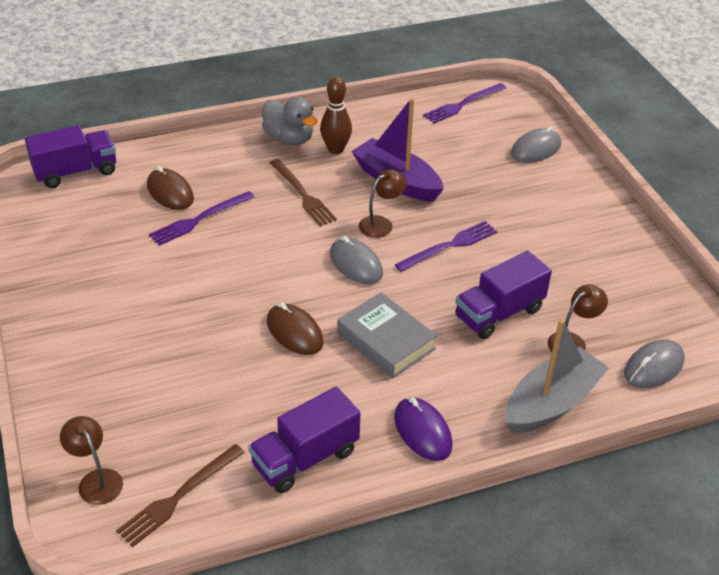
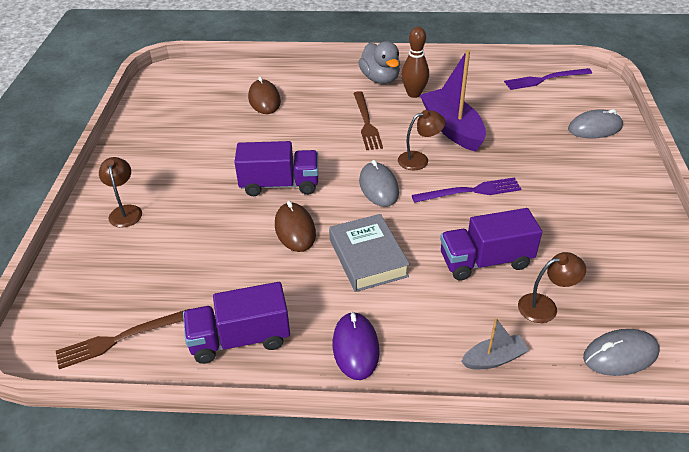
camera: 25 degrees right, 0 degrees up
(76, 172) = (206, 72): purple truck -> purple truck (280, 184)
(96, 480) = (70, 304): brown lamp -> brown lamp (125, 211)
(199, 219) = (274, 124): purple fork -> none
(551, 403) = (494, 359): grey boat -> grey boat, size x0.51

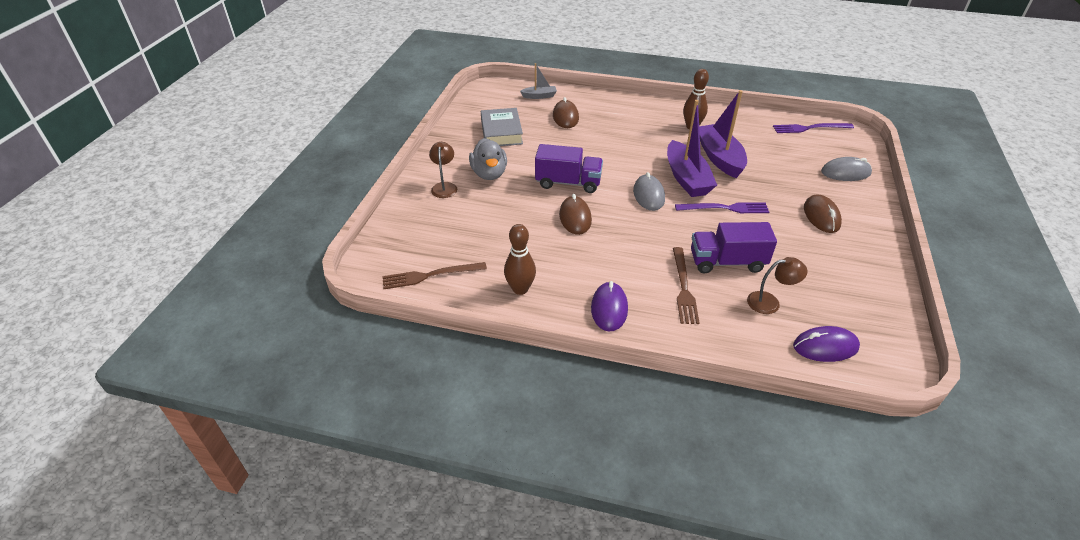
camera: 10 degrees right, 0 degrees up
(240, 339) = (520, 289): purple truck -> brown bowling pin
(366, 122) = (647, 144): brown fork -> brown fork (683, 288)
(368, 258) = (630, 246): grey book -> grey book (501, 132)
(380, 79) = (665, 111): grey duck -> grey duck (489, 174)
(419, 159) = (686, 178): brown lamp -> purple boat
(494, 359) = (719, 333): grey boat -> grey boat (539, 96)
(580, 186) = (821, 216): none -> brown mouse
(620, 355) = (825, 347): grey mouse -> purple mouse

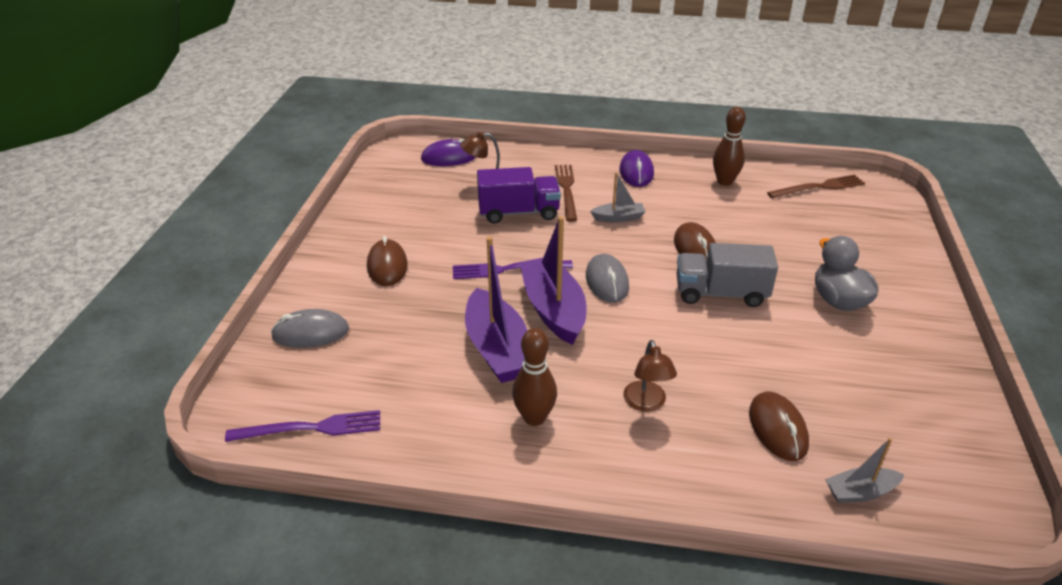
camera: 175 degrees right, 5 degrees down
(444, 186) = (885, 278): brown lamp -> brown lamp (646, 403)
(501, 132) = (873, 382): grey book -> none
(568, 183) = (720, 293): purple truck -> grey truck
(634, 251) = (618, 218): none -> grey boat

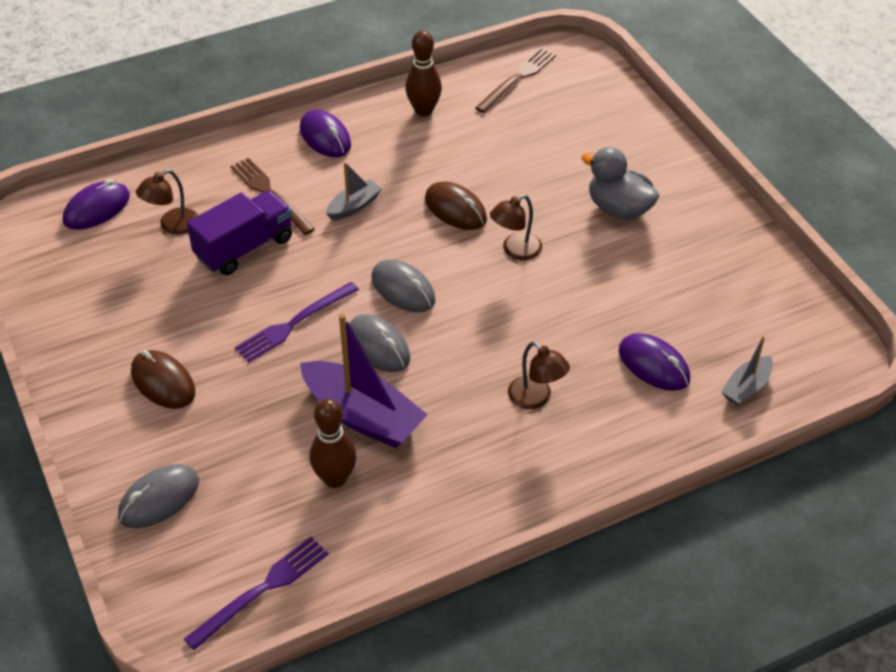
camera: 35 degrees left, 10 degrees up
(534, 418) = (454, 465): brown bowling pin -> brown bowling pin (335, 478)
(553, 309) = (378, 346): purple boat -> grey mouse
(720, 293) = (515, 250): grey truck -> brown lamp
(777, 429) = (654, 365): brown mouse -> purple mouse

